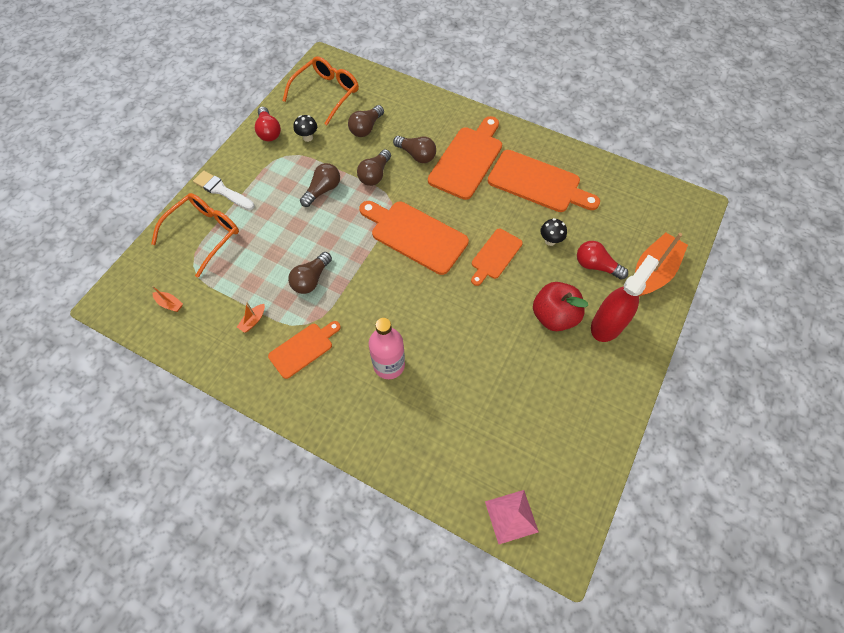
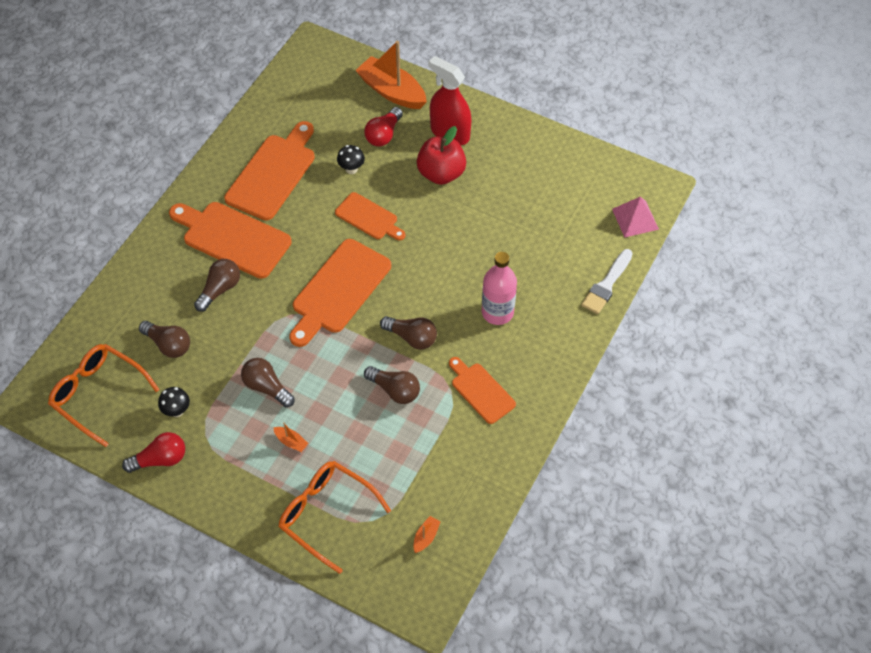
camera: 90 degrees left, 5 degrees down
(222, 190) = (258, 504): white brush -> white brush (606, 284)
(253, 321) = (448, 444): orange boat -> orange boat (291, 442)
(375, 175) = (247, 332): brown light bulb -> brown light bulb (412, 337)

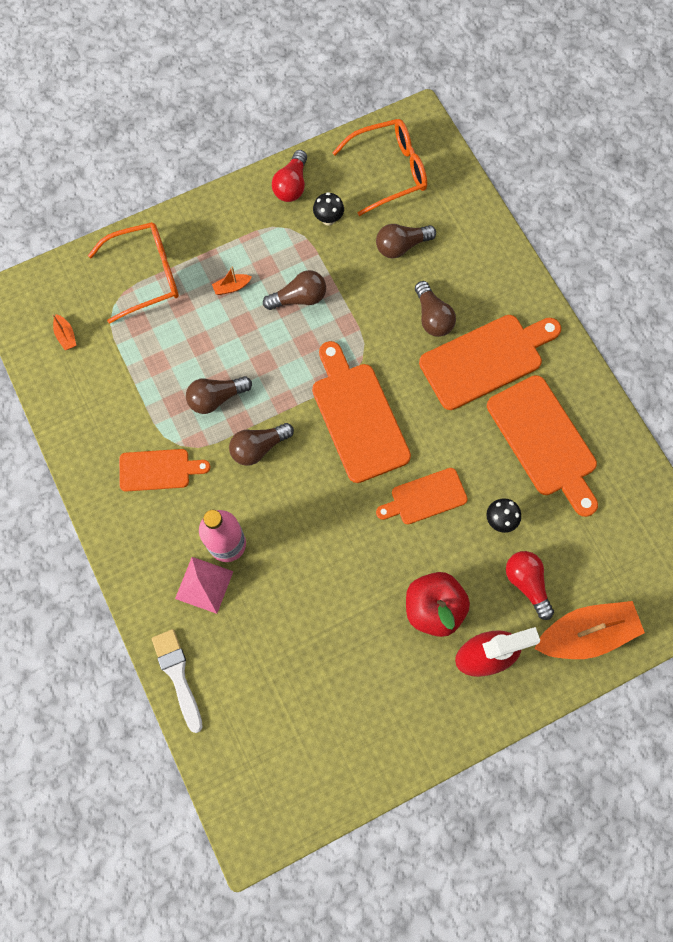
camera: 125 degrees right, 15 degrees up
(635, 219) = (231, 773): pink pyramid -> pink pyramid (204, 585)

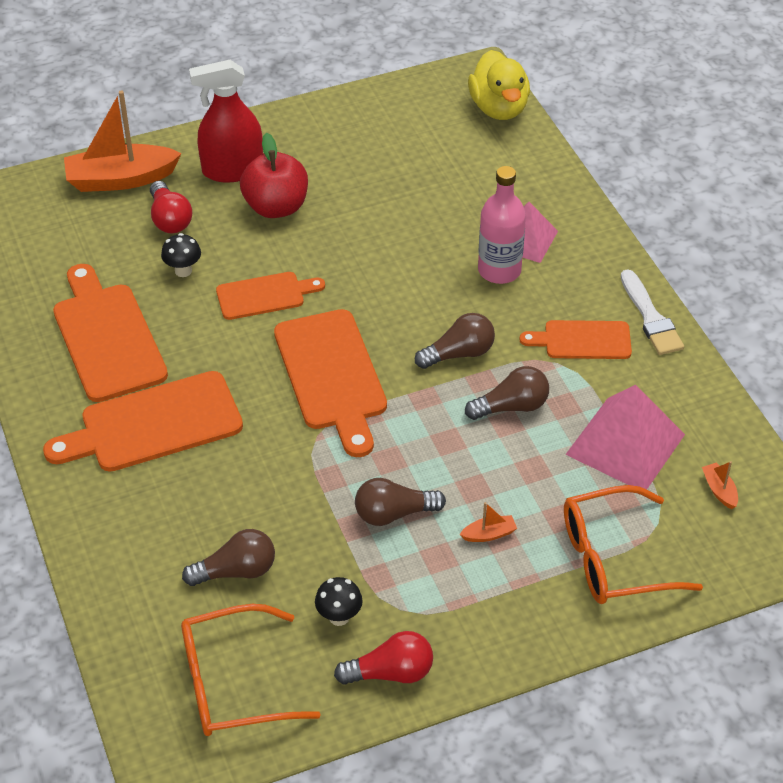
camera: 175 degrees left, 25 degrees down
(131, 370) = (625, 444): none -> pink pyramid
(178, 675) = (552, 175): white brush -> white brush (650, 317)
(230, 776) = (499, 108): none -> yellow duck
(292, 185) = (391, 673): red light bulb -> red light bulb turned 60 degrees clockwise
(432, 317) = (212, 477): brown light bulb -> none

